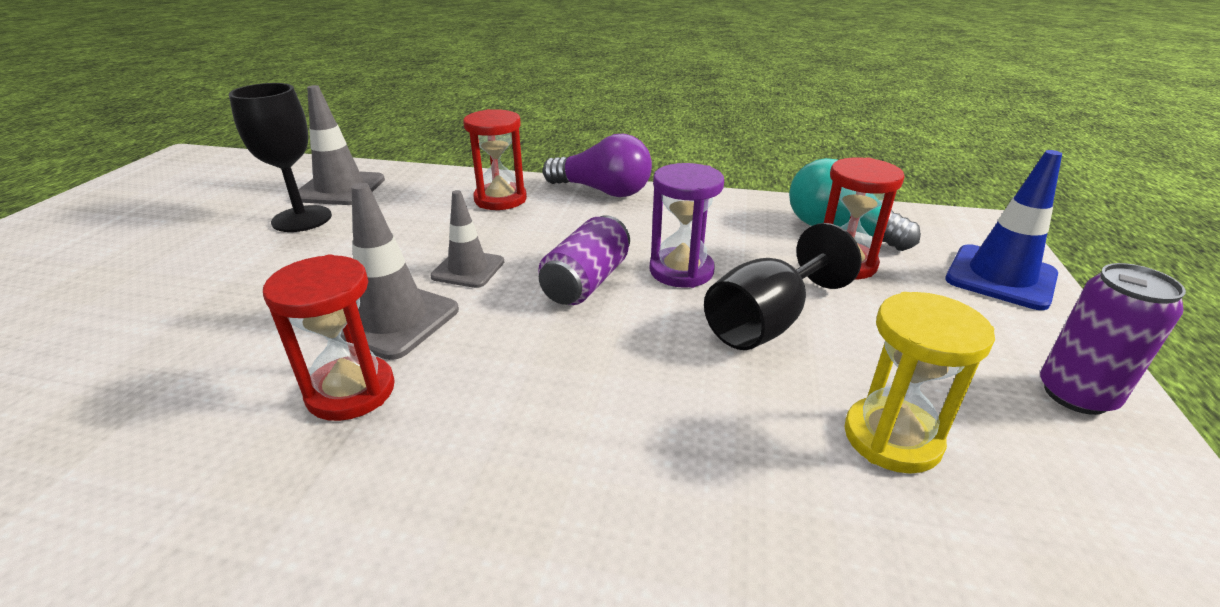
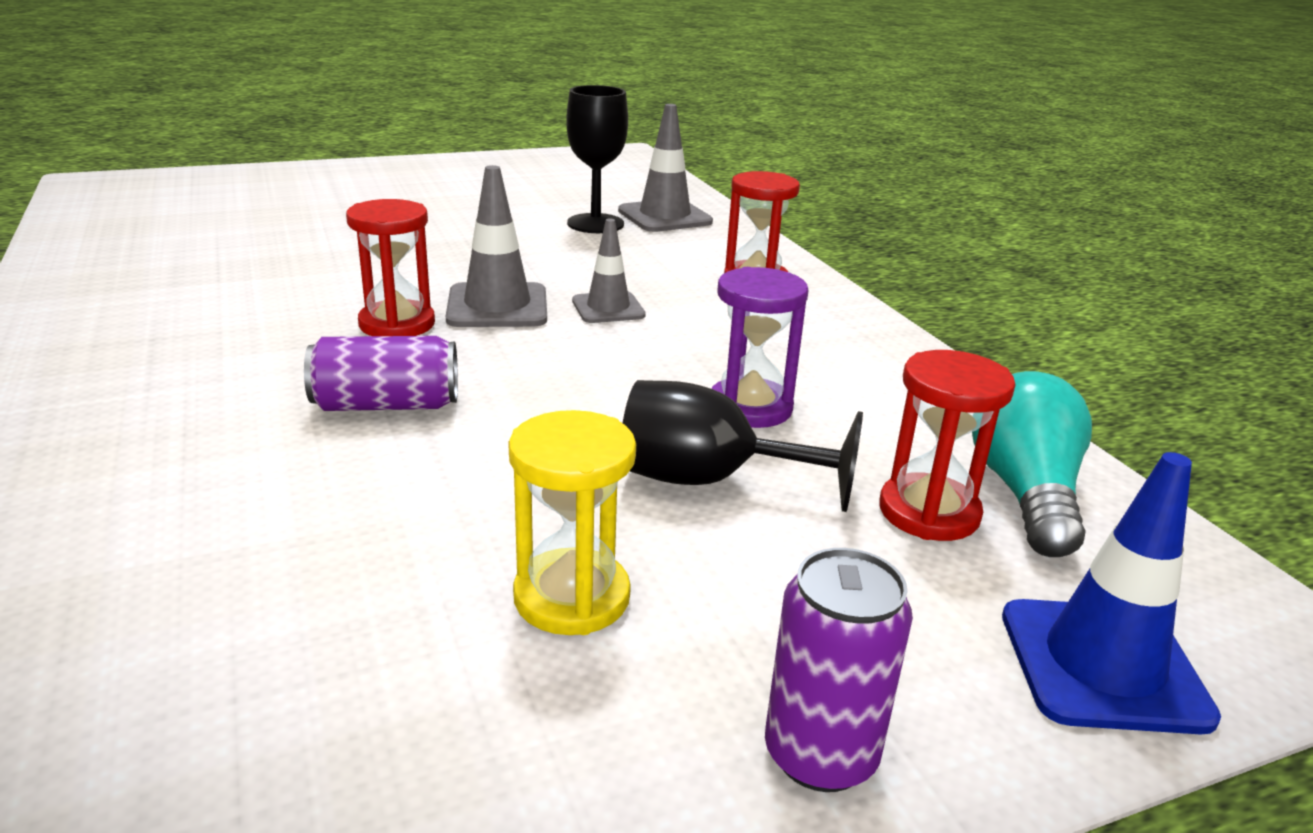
camera: 55 degrees right, 5 degrees down
(586, 282) = (658, 365): purple can -> purple can (386, 405)
(603, 191) = (862, 321): purple light bulb -> none

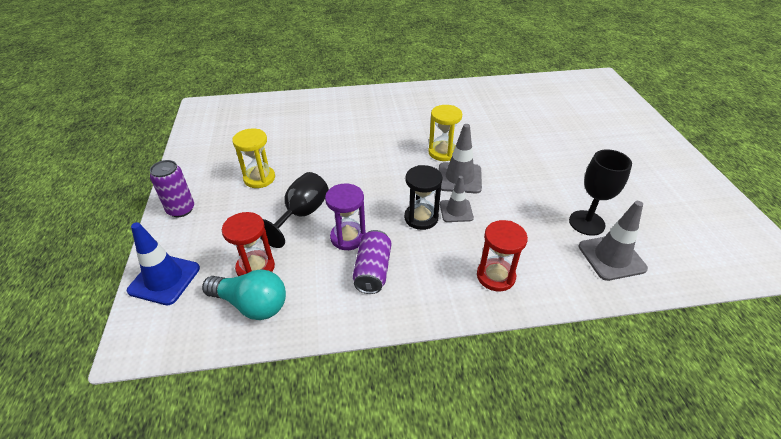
camera: 105 degrees right, 15 degrees up
(386, 405) = (376, 150): purple can -> purple can (372, 271)
(397, 324) = (442, 152): red hourglass -> yellow hourglass
(645, 338) = (421, 218): none -> black hourglass

